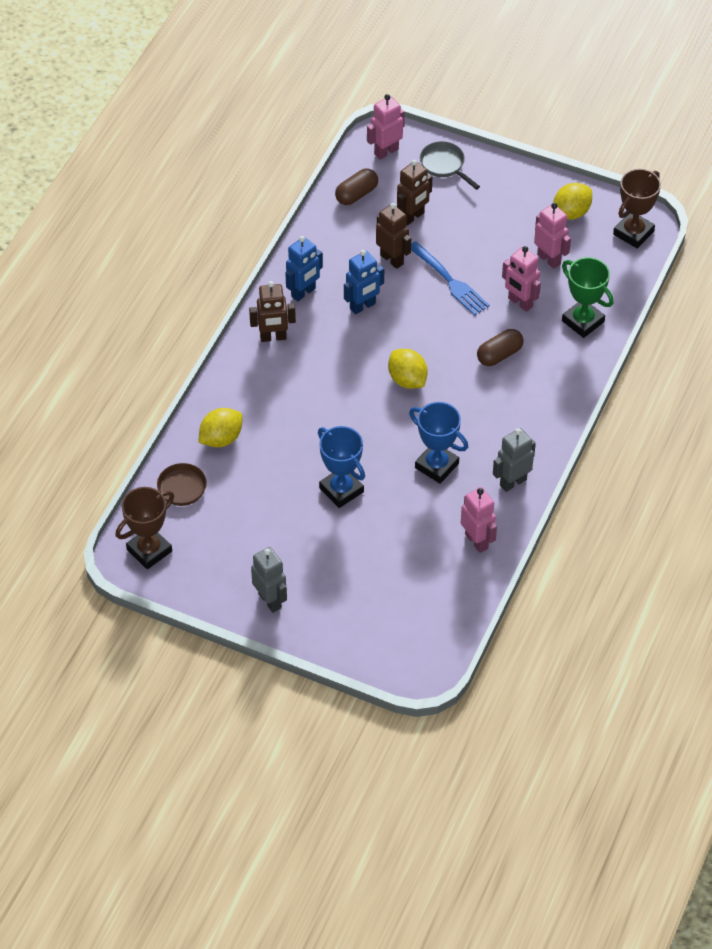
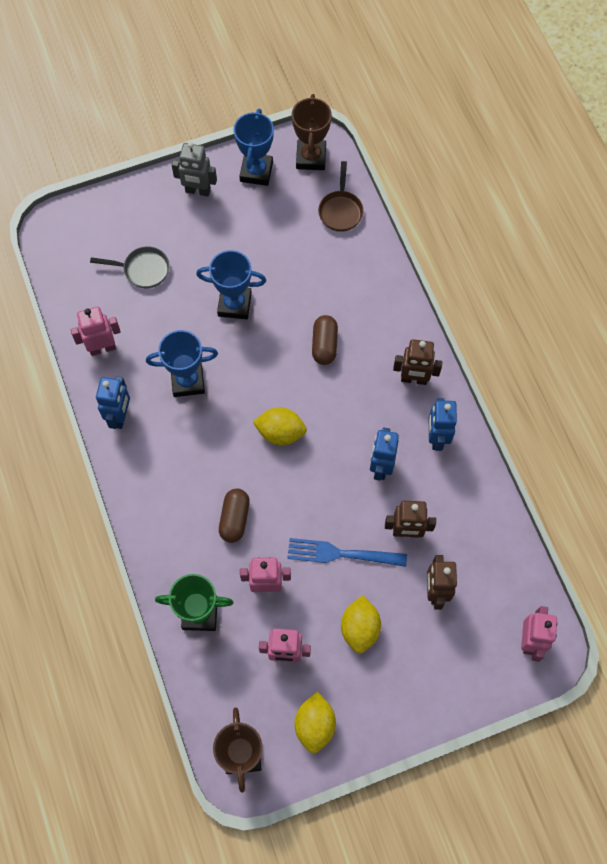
camera: 135 degrees right, 15 degrees up
(205, 576) = (256, 171): none -> blue trophy
(221, 438) = (357, 270): yellow lemon -> yellow lemon (360, 628)
(273, 337) = (414, 379): brown robot -> brown robot turned 120 degrees counterclockwise
(356, 194) = (502, 570): brown capsule -> brown capsule (324, 345)
(444, 165) = (468, 673): grey pan -> grey pan (143, 270)
(477, 541) = (102, 348): pink robot -> pink robot turned 150 degrees clockwise
(513, 482) = (120, 416): grey robot -> blue robot

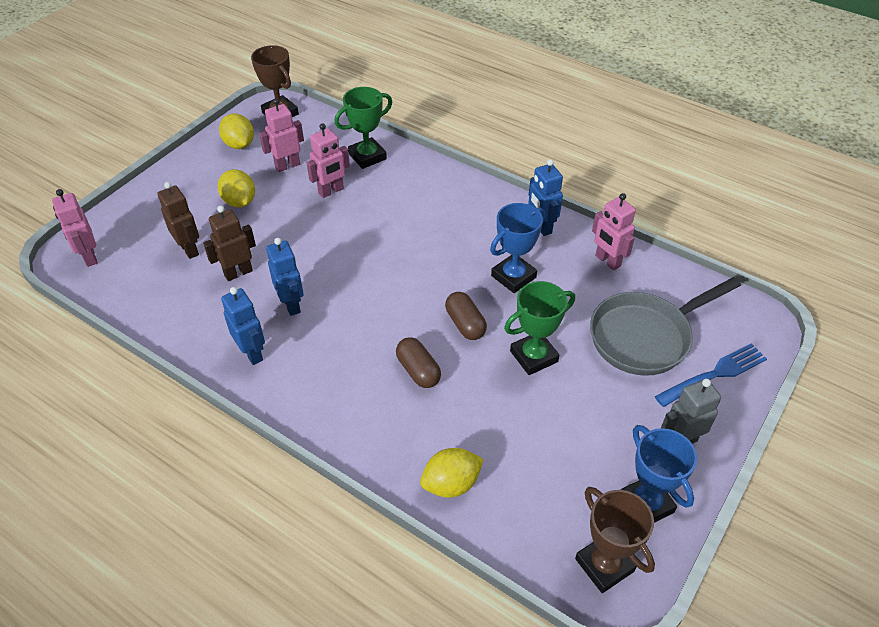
camera: 145 degrees right, 20 degrees down
(102, 348) = (607, 261): pink robot -> pink robot turned 105 degrees clockwise
(143, 270) = (645, 336): grey pan -> grey pan, size x1.87
(234, 304) = (533, 356): blue trophy -> green trophy
(235, 519) = (389, 214): brown capsule -> brown capsule (465, 324)
(280, 432) = (400, 283): yellow lemon -> yellow lemon (451, 484)
(340, 210) = (514, 519): brown pan -> none
(341, 554) = (285, 234): blue fork -> blue fork (714, 374)
(414, 379) = (306, 390): brown robot -> none

